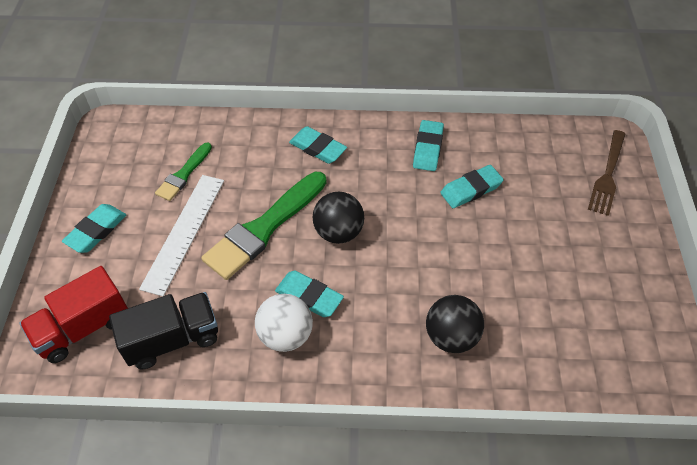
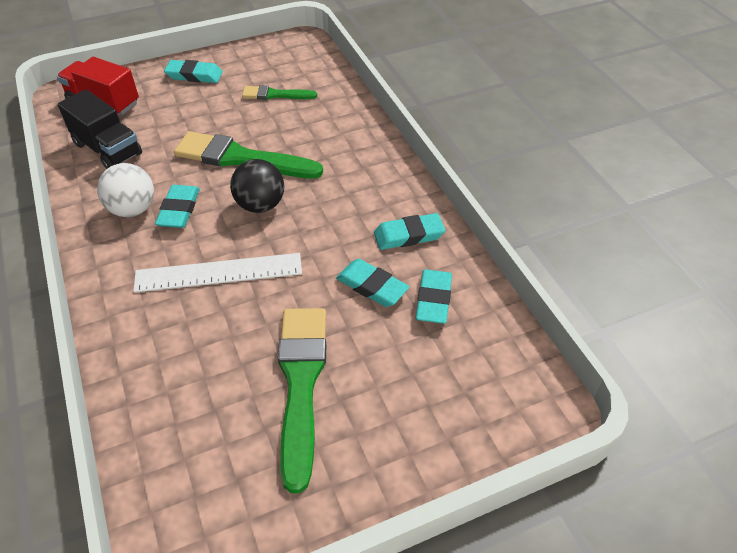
camera: 65 degrees right, 5 degrees down
(184, 232) = (214, 117): white ruler -> white ruler (219, 272)
(318, 148) = (356, 159): turquoise eraser -> turquoise eraser (433, 299)
(451, 336) = (170, 323): black ball -> none
(548, 264) = (301, 384): none -> green brush
(607, 175) = (477, 414): brown fork -> none

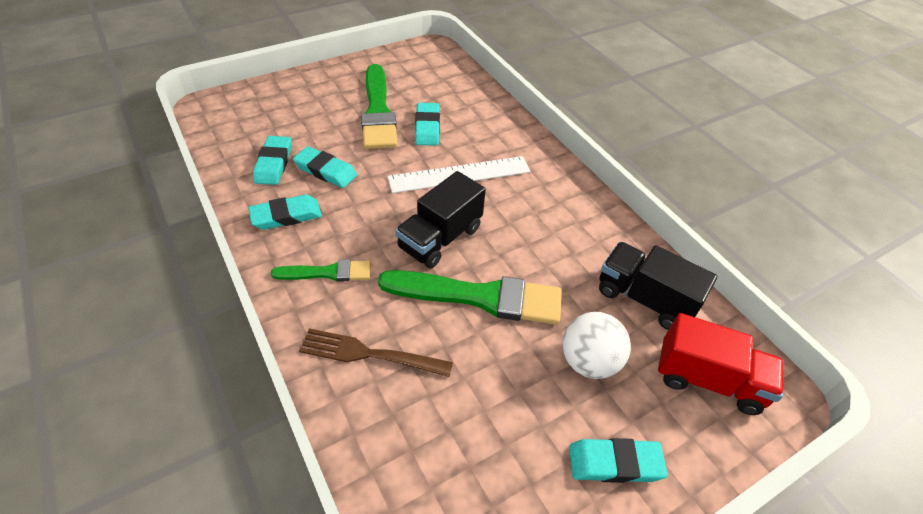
camera: 170 degrees right, 0 degrees up
(133, 209) = (567, 226): white ball -> white ball (588, 361)
(179, 210) = (521, 228): turquoise eraser -> turquoise eraser (427, 127)
(260, 205) = (440, 238): black ball -> black truck
(275, 95) = (467, 424): green brush -> green brush (327, 273)
(334, 130) = (369, 354): none -> brown fork

